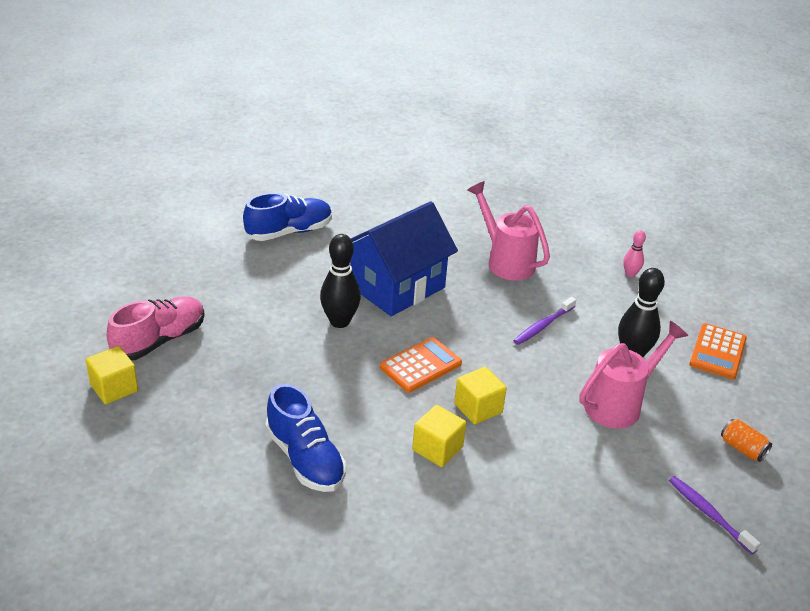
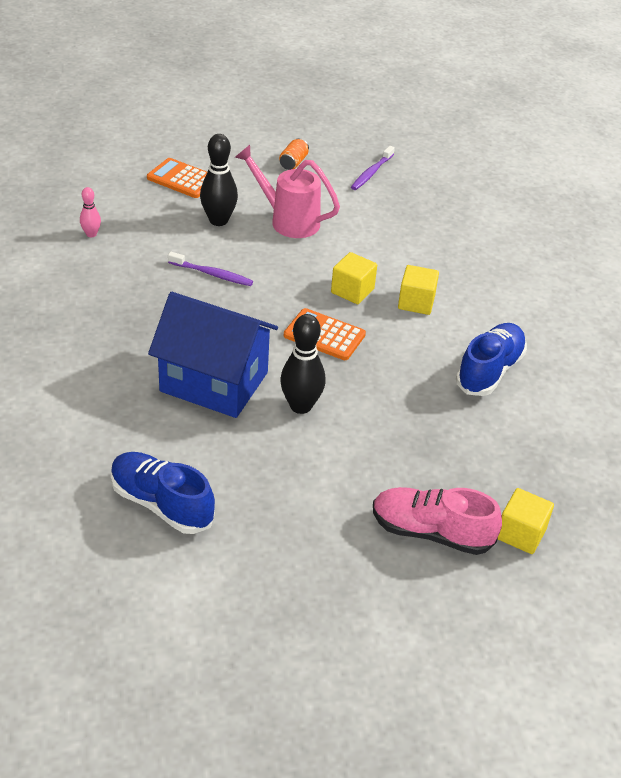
camera: 115 degrees left, 5 degrees up
(506, 261) = (117, 315): pink watering can -> none
(717, 352) = (182, 179): orange calculator -> orange calculator turned 150 degrees counterclockwise

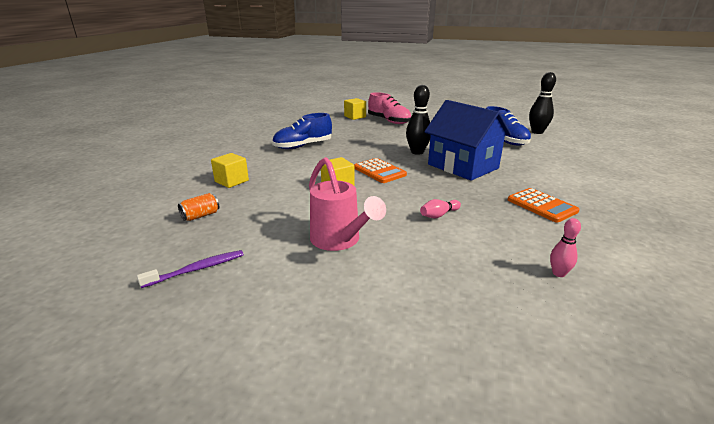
camera: 150 degrees left, 15 degrees down
(182, 179) = (430, 321): orange calculator -> orange calculator (541, 206)
(212, 274) = (439, 215): purple toothbrush -> pink bowling pin
(218, 220) = (410, 256): black bowling pin -> black bowling pin (537, 132)
(293, 162) = (266, 307): orange can -> orange can (201, 216)
(416, 302) = (302, 174): yellow cube -> yellow cube (231, 181)

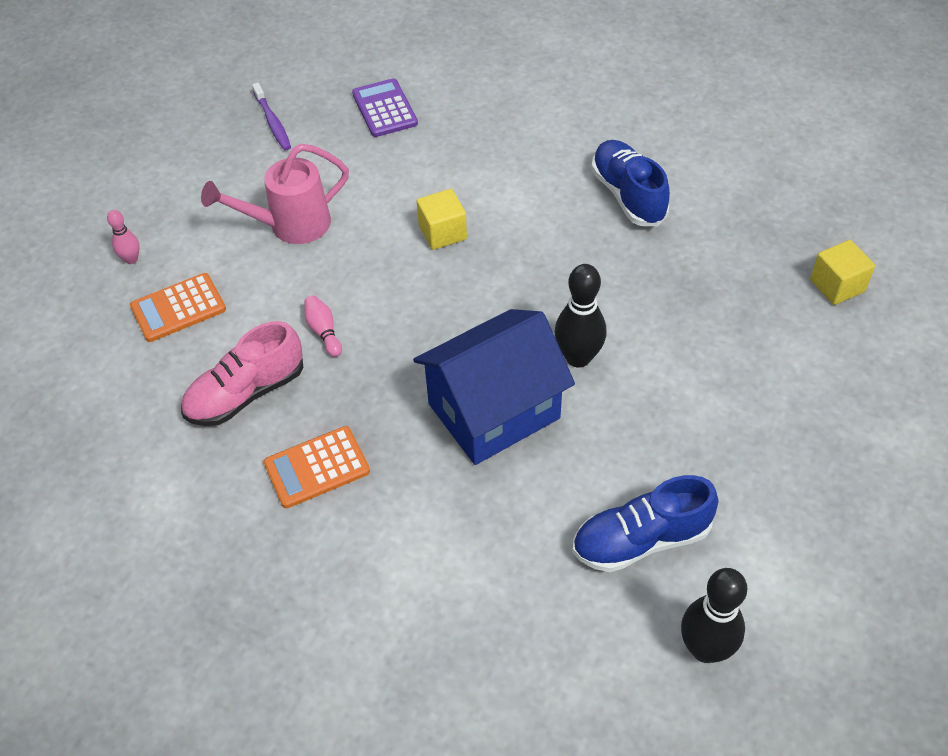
camera: 100 degrees right, 25 degrees up
(201, 216) = (384, 109): orange can -> purple calculator
(231, 181) = (483, 123): yellow cube -> none
(379, 171) = (491, 287): orange calculator -> orange calculator (178, 308)
(389, 121) = (801, 346): pink shoe -> pink shoe (246, 393)
(558, 273) = (159, 408): pink bowling pin -> pink bowling pin (131, 259)

